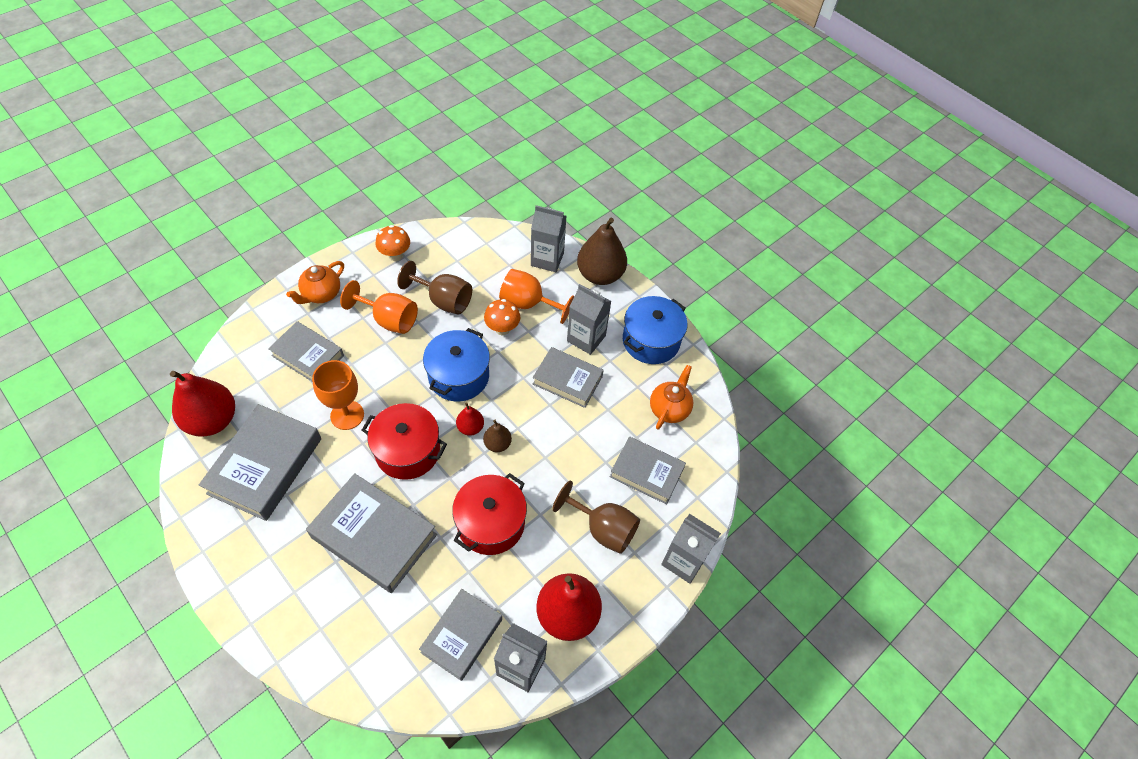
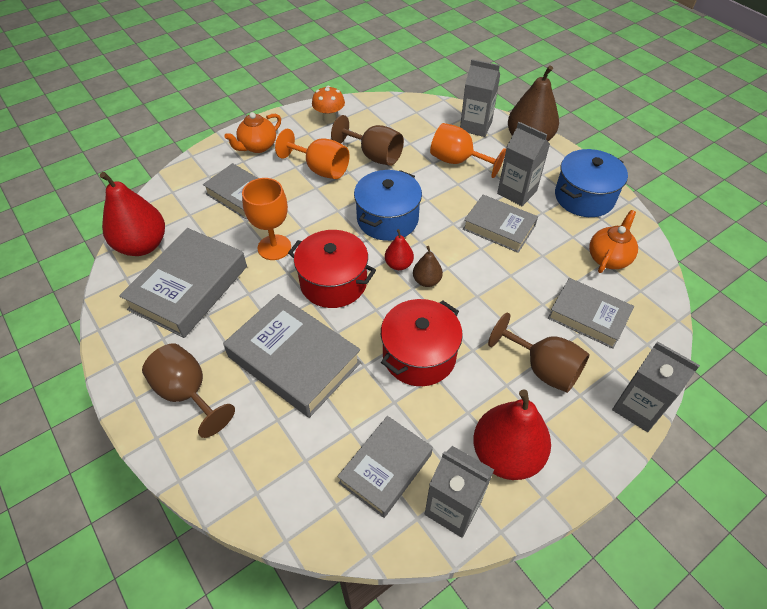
camera: 10 degrees right, 5 degrees down
(276, 577) = (187, 393): none -> brown goblet
(502, 329) = (432, 181): orange mushroom -> none

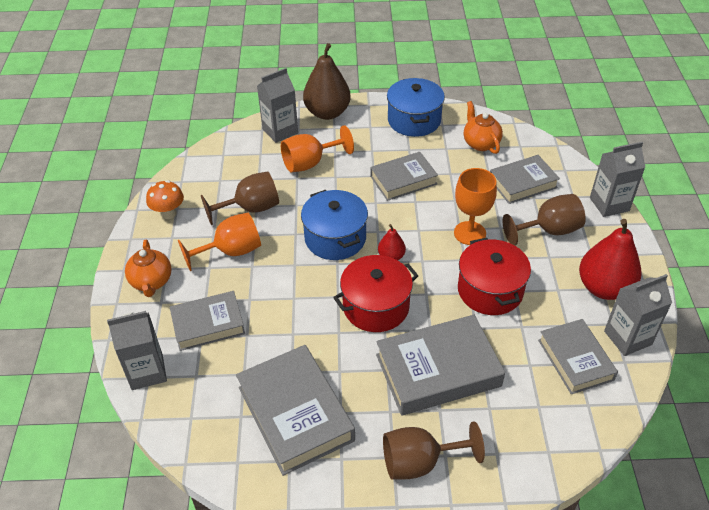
camera: 55 degrees left, 5 degrees down
(142, 245) = (204, 431): red pear -> none
(274, 247) = (300, 328): orange goblet -> orange goblet (470, 233)
(426, 281) = (422, 249): brown pear -> none
(517, 192) = (376, 150): grey carton -> grey carton (147, 372)

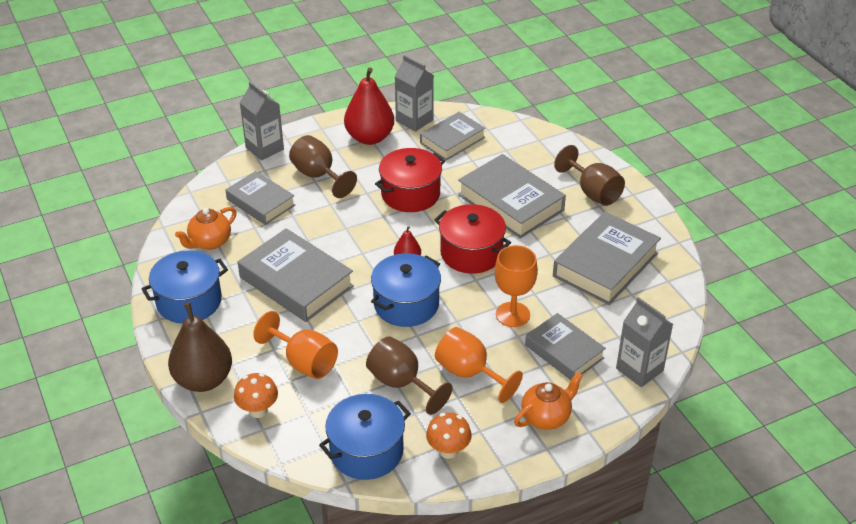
camera: 115 degrees left, 5 degrees down
(203, 172) = (366, 451): none -> blue pot
(280, 131) = (258, 410): grey carton -> orange mushroom
(403, 180) = (296, 282): grey book -> grey book, size x1.54
(470, 233) = (348, 220): orange goblet -> orange goblet (512, 314)

